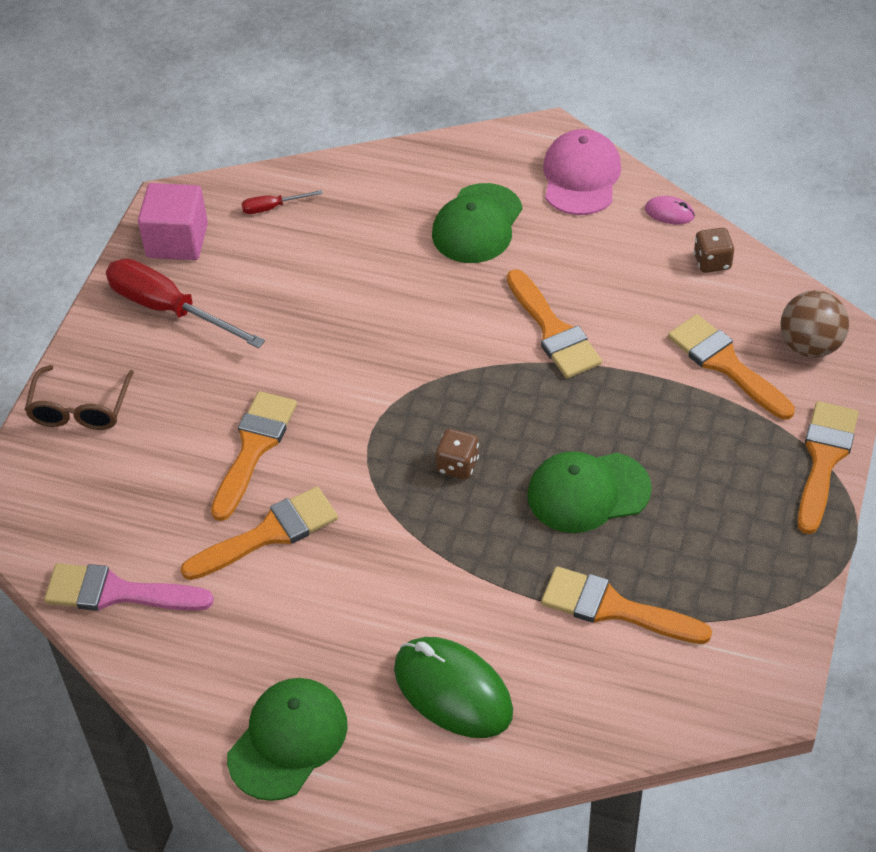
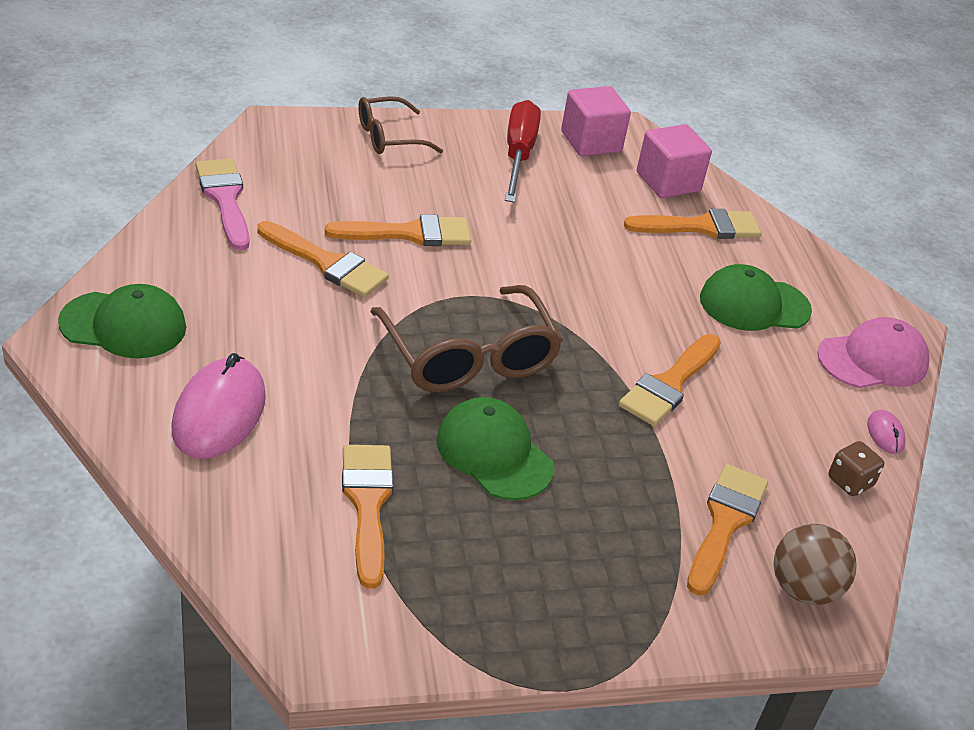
camera: 55 degrees right, 10 degrees down
(272, 207) = (668, 182): red screwdriver -> pink cube
(453, 691) = (219, 413): green mouse -> pink mouse
(457, 465) = (469, 357): brown dice -> brown glasses
(824, 459) = (657, 635): orange brush -> orange brush (701, 227)

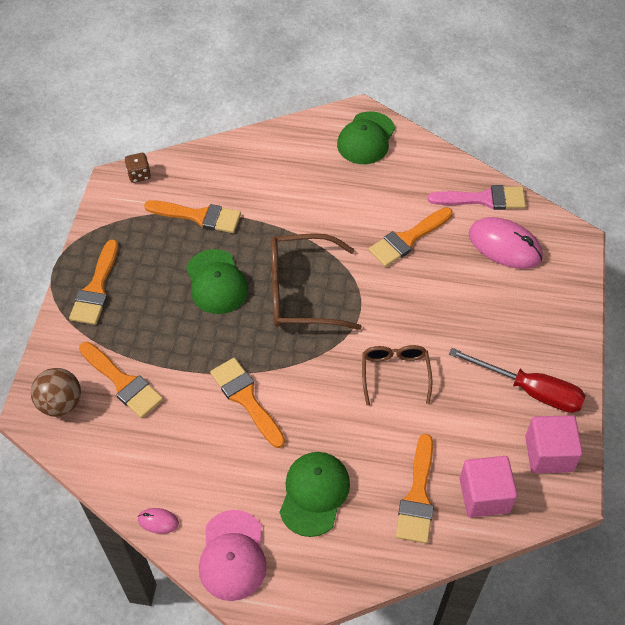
camera: 115 degrees right, 15 degrees up
(219, 413) = (284, 168): pink mouse -> pink mouse (504, 246)
(388, 137) = (557, 307): brown glasses -> brown glasses (395, 373)
(409, 233) = (434, 291): orange brush -> orange brush (96, 288)
(494, 453) = (216, 282): green cap -> green cap turned 90 degrees clockwise
(850, 482) = (126, 473): brown dice -> brown dice (139, 175)

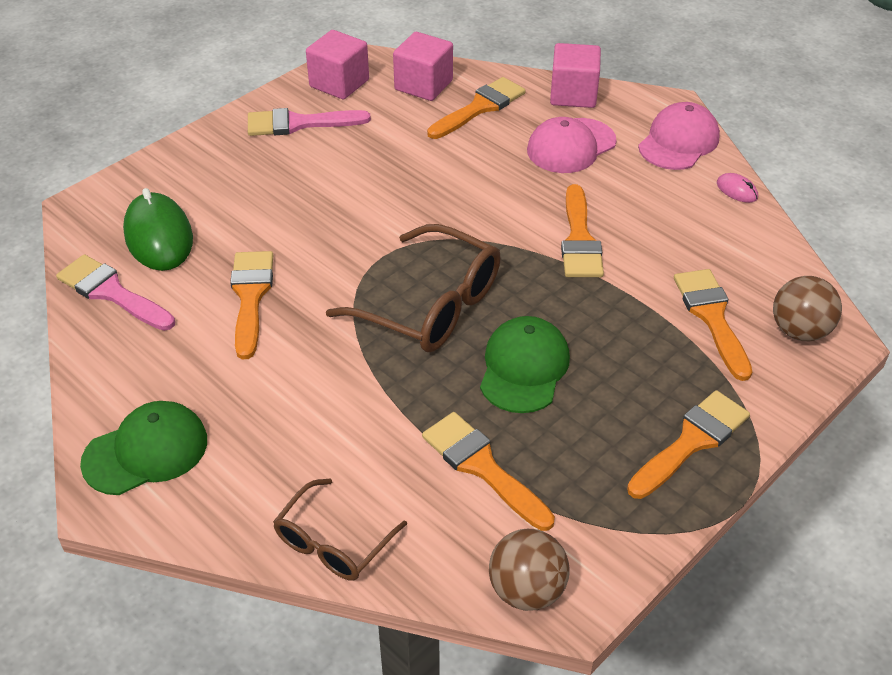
camera: 145 degrees left, 10 degrees down
(139, 175) = (526, 590): brown dice -> brown ball
(314, 494) = (571, 146): green cap -> pink cap
(356, 564) = (573, 94): none -> pink cube
(395, 373) = (407, 190): brown glasses -> brown glasses (333, 543)
(407, 239) = (250, 297): orange brush -> orange brush turned 90 degrees counterclockwise
(504, 246) = (159, 236): pink mouse -> green mouse
(529, 390) = (299, 123): red screwdriver -> pink brush

